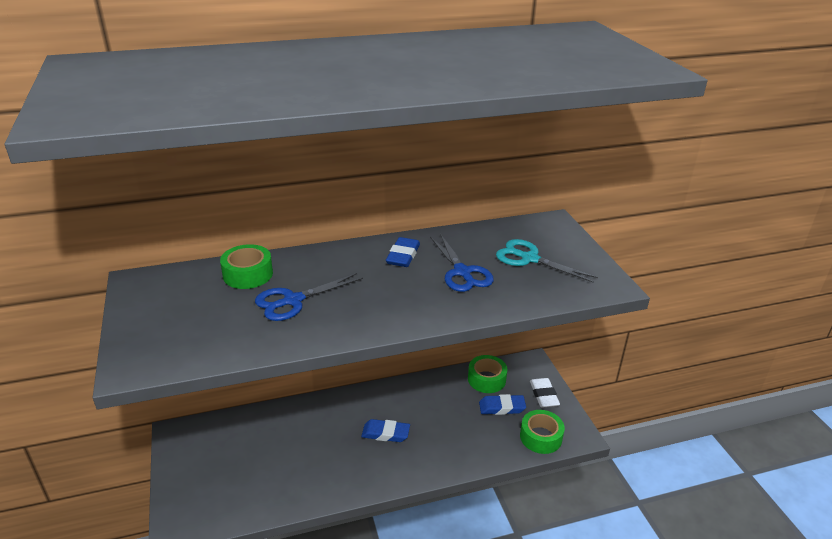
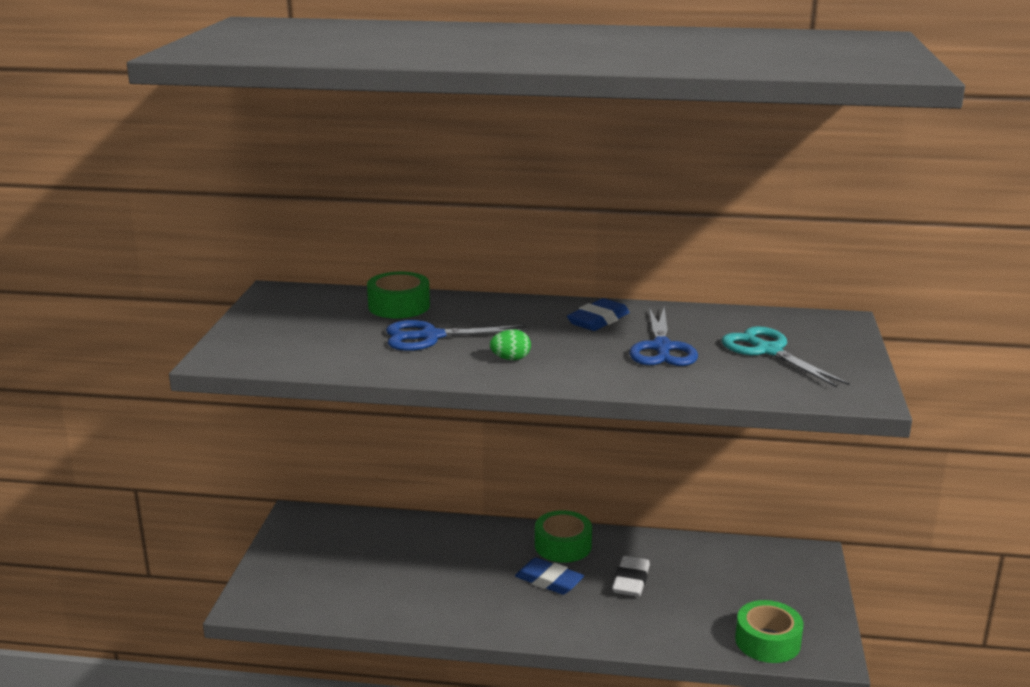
camera: 25 degrees right, 10 degrees down
(366, 309) = (510, 359): none -> green egg
(486, 379) = (729, 558): green tape -> green tape (563, 546)
(502, 407) = (731, 594): blue eraser -> none
(544, 395) = (805, 596): white eraser -> white eraser (631, 581)

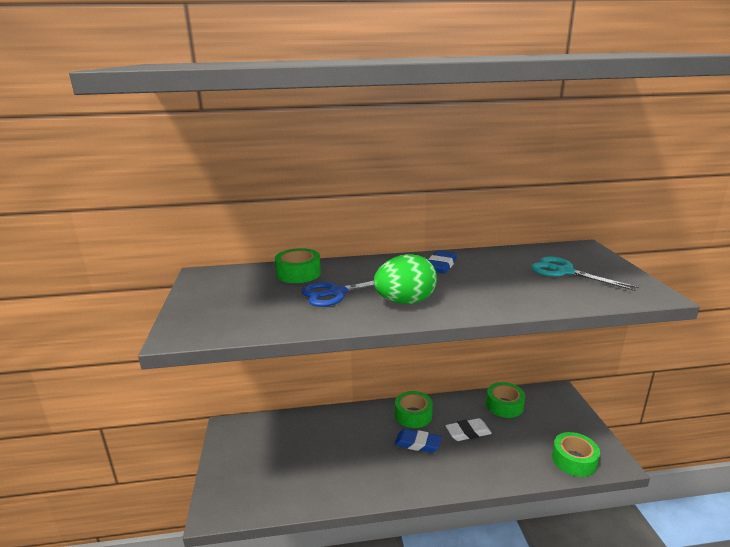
camera: 15 degrees left, 0 degrees up
(510, 359) = (405, 302): green egg -> green egg, size x2.14
(631, 581) = (468, 432): white eraser -> white eraser turned 75 degrees clockwise
(662, 348) = (498, 279): blue scissors -> none
(710, 557) = (504, 405): none -> green tape

